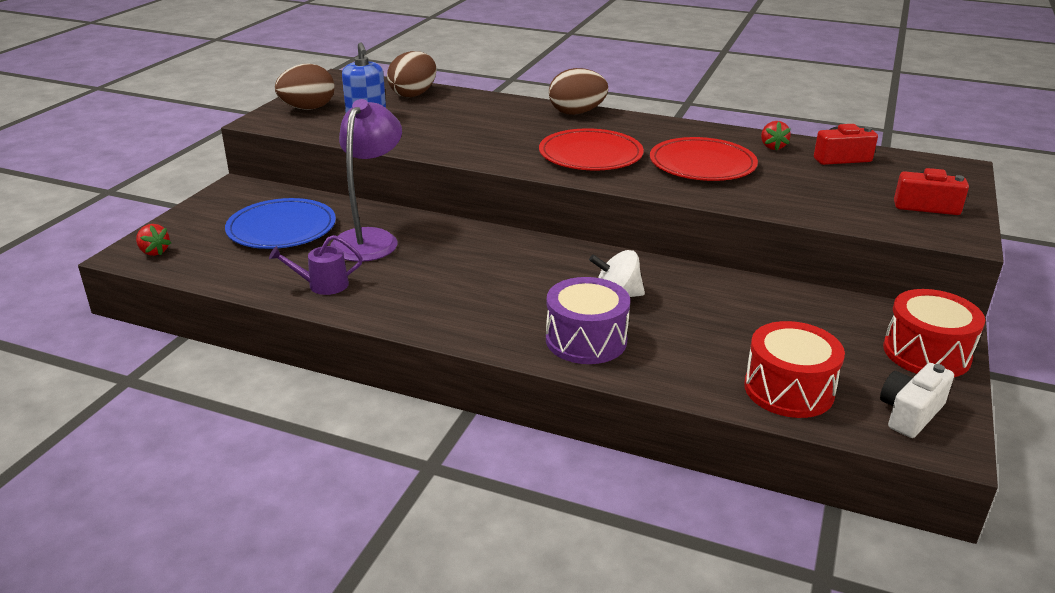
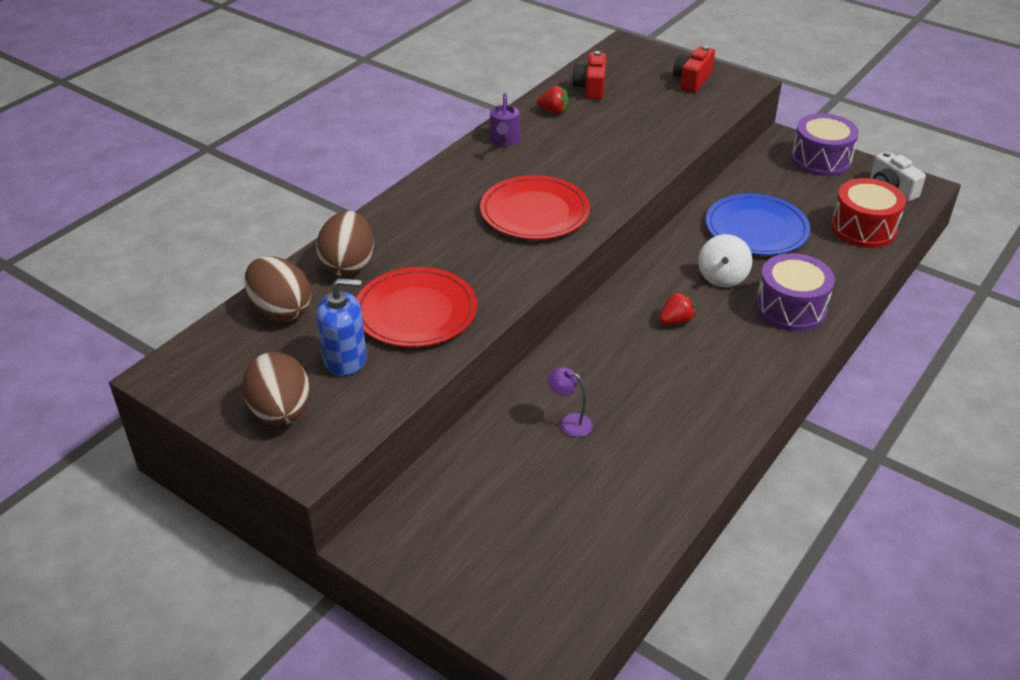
camera: 75 degrees left, 10 degrees up
(154, 252) = (549, 626): red strawberry -> red strawberry (675, 321)
(282, 228) = (520, 498): blue plate -> blue plate (756, 229)
(323, 285) = (667, 467): purple watering can -> purple watering can (504, 140)
(370, 239) = (569, 422): purple lamp -> purple lamp, size x0.43
(576, 113) = (413, 199): brown egg -> brown egg (348, 265)
(702, 164) = (580, 156): red plate -> red plate (416, 312)
(926, 353) = (821, 160): red drum -> purple drum

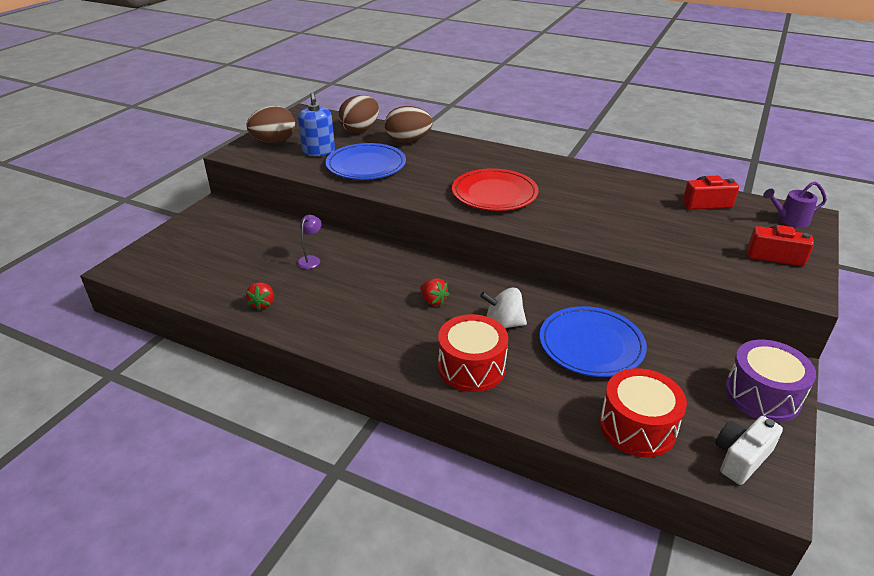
camera: 80 degrees right, 5 degrees down
(416, 312) = (366, 165): red plate -> blue plate
(504, 140) = (587, 174): purple watering can -> purple watering can (790, 220)
(553, 111) = (648, 190): red strawberry -> red strawberry (263, 304)
(790, 308) = (471, 367): purple drum -> red drum

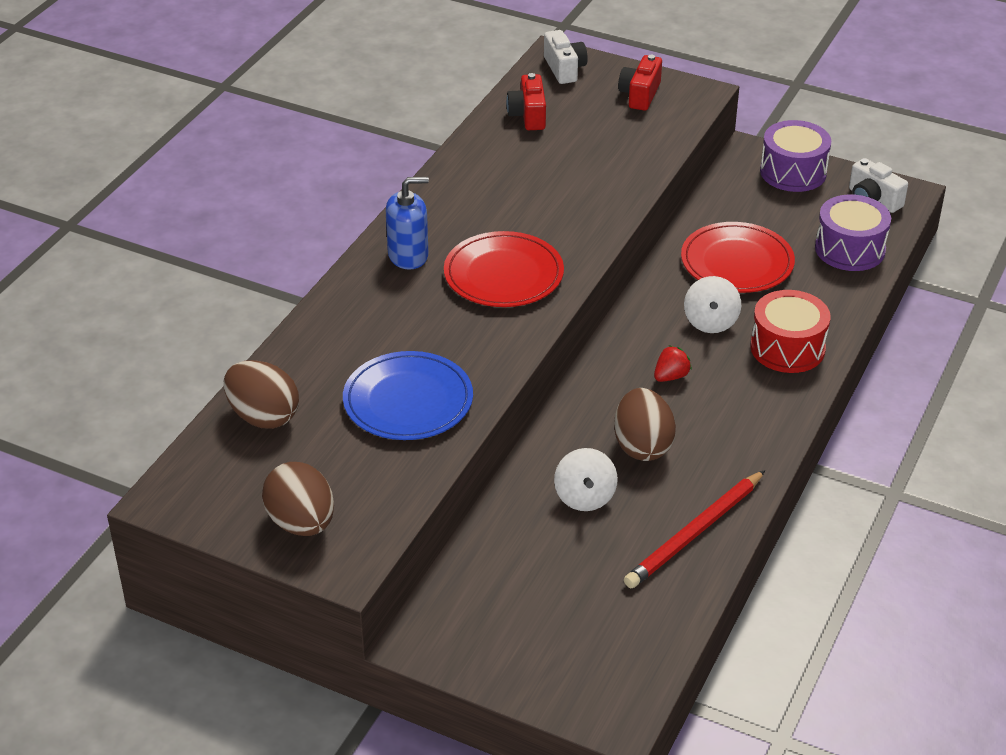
camera: 90 degrees left, 5 degrees up
(263, 304) = (695, 533): red strawberry -> red pencil
(311, 259) = (584, 497): purple lamp -> white spinning top
(318, 151) = (349, 460): blue soap dispenser -> blue soap dispenser (408, 255)
(408, 141) = (319, 358): brown egg -> brown egg (642, 446)
(591, 345) = (737, 262): blue plate -> red plate
(637, 427) = (850, 249): red drum -> purple drum
(790, 220) = (564, 69): purple watering can -> white camera

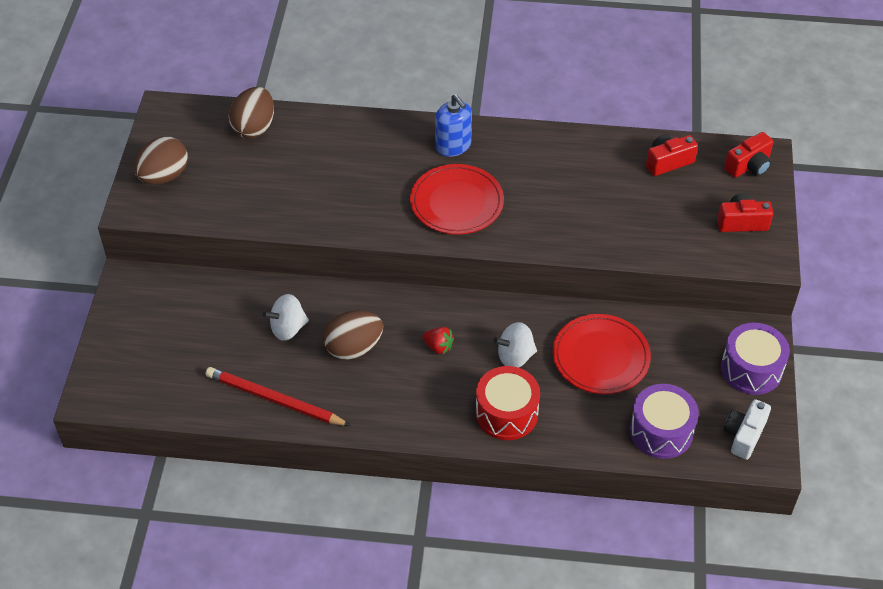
camera: 70 degrees right, 10 degrees up
(408, 401) = (297, 192): blue plate -> none
(564, 69) = (749, 166): white camera -> red camera

